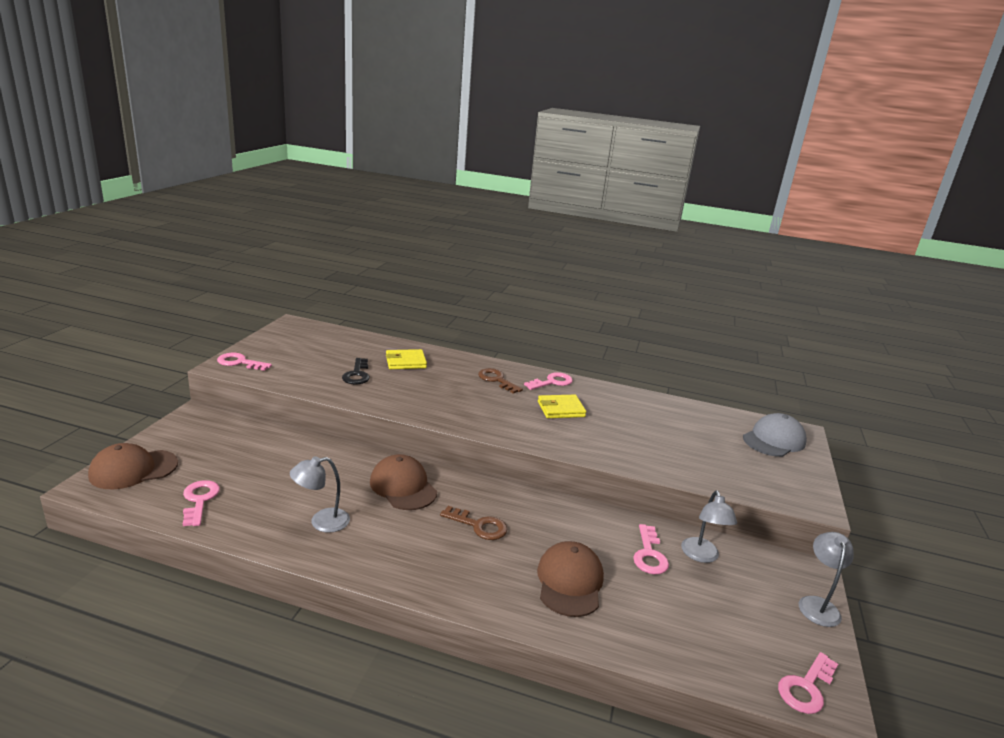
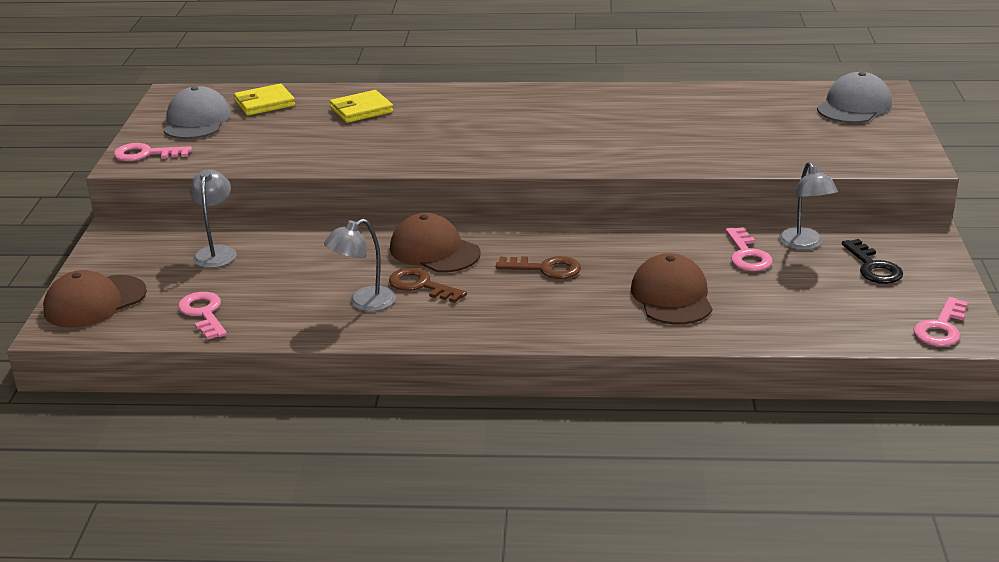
camera: 10 degrees left, 5 degrees up
(292, 345) = (197, 121): none -> grey cap
(357, 375) = (310, 137): black key -> black key (873, 267)
(496, 380) = (491, 108): brown key -> brown key (421, 285)
(552, 382) = (562, 96): pink key -> none
(561, 409) = (589, 124): yellow wallet -> yellow wallet (264, 103)
(817, 605) = (938, 260): grey lamp -> grey lamp (216, 252)

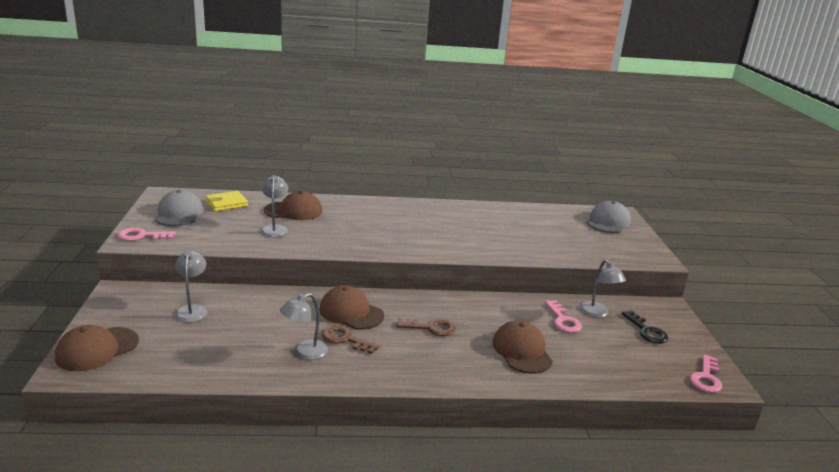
camera: 10 degrees left, 5 degrees down
(203, 313) = (183, 360): pink key -> none
(331, 137) = (275, 228): none -> grey lamp
(361, 110) = (293, 211): yellow wallet -> brown cap

